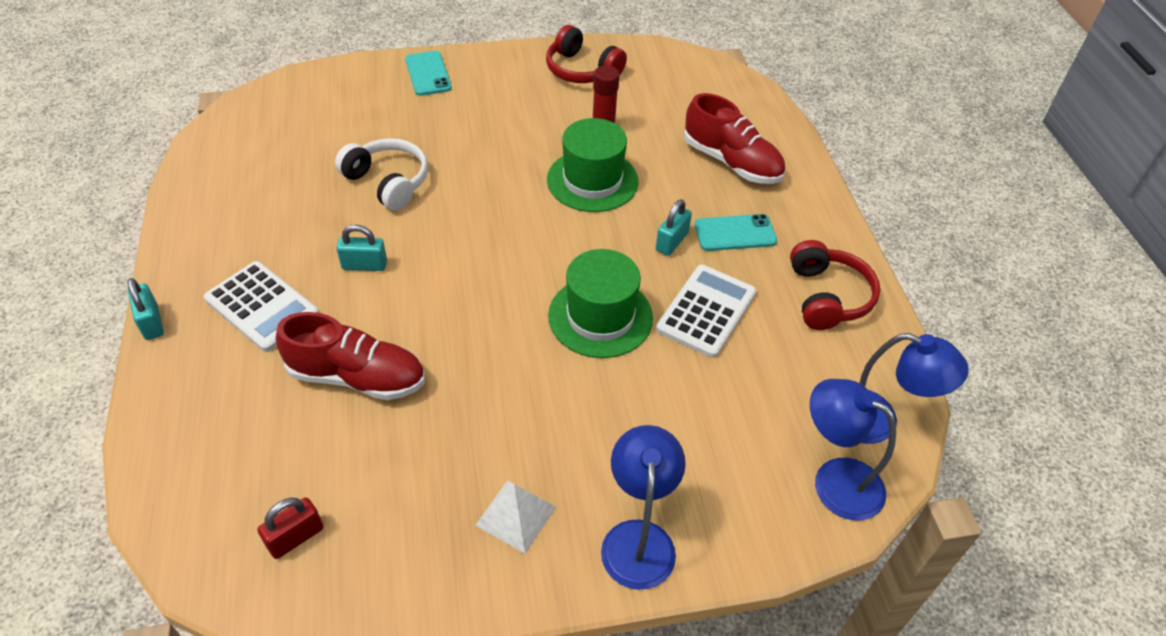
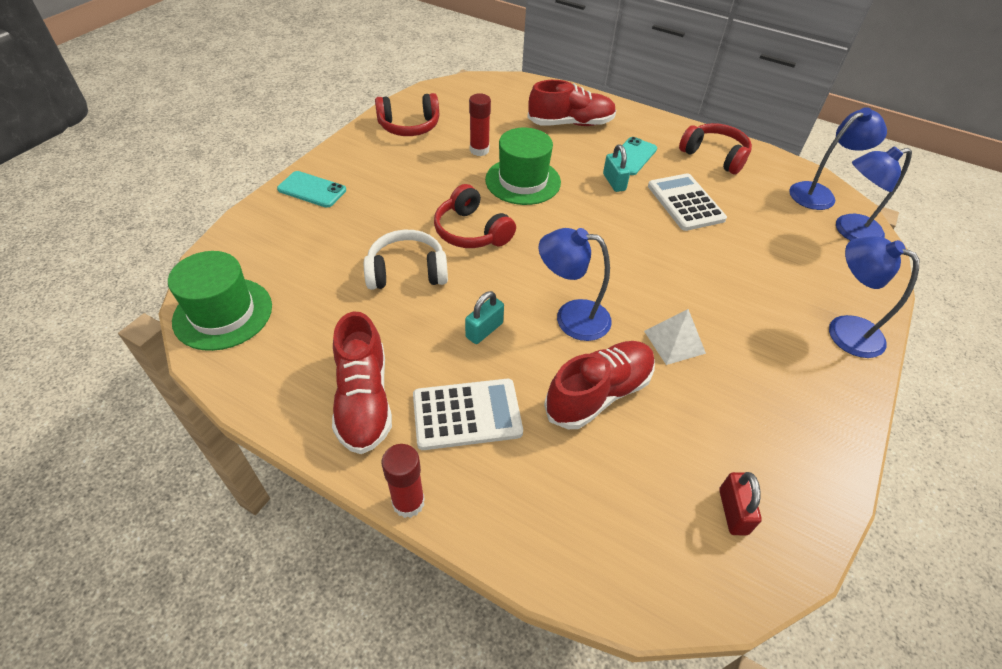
camera: 50 degrees left, 0 degrees up
(151, 322) = (408, 502): turquoise padlock -> red glue stick
(228, 242) = (364, 400): none -> red shoe
(435, 311) = (571, 318): none -> blue lamp
(480, 189) = (471, 231): none -> red headphones
(516, 516) = (791, 376): white pyramid -> white pyramid (674, 342)
(600, 316) = (650, 245): green hat -> green hat (223, 313)

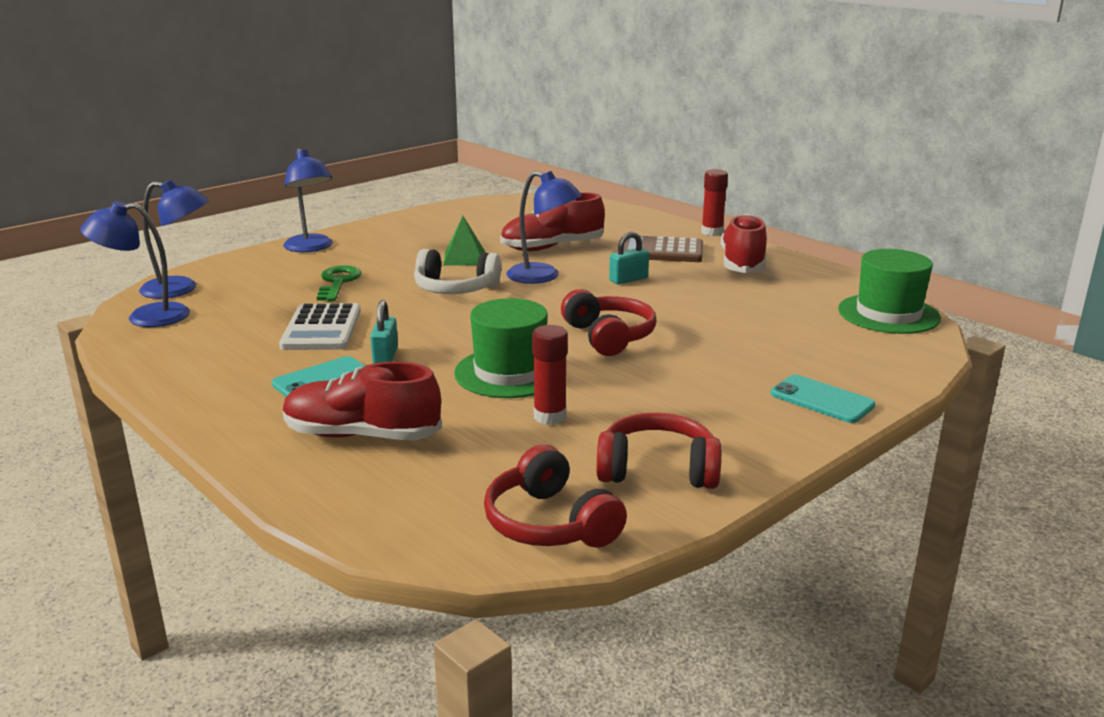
camera: 160 degrees left, 25 degrees down
(407, 272) = (694, 317): white headphones -> white headphones (455, 289)
(467, 414) = (661, 251): white calculator -> brown calculator
(674, 342) = (464, 258): white pyramid -> green pyramid
(714, 156) = (203, 365): red headphones -> red headphones (550, 523)
(733, 511) = (505, 211): red padlock -> none
(743, 267) = (338, 282): none -> green key

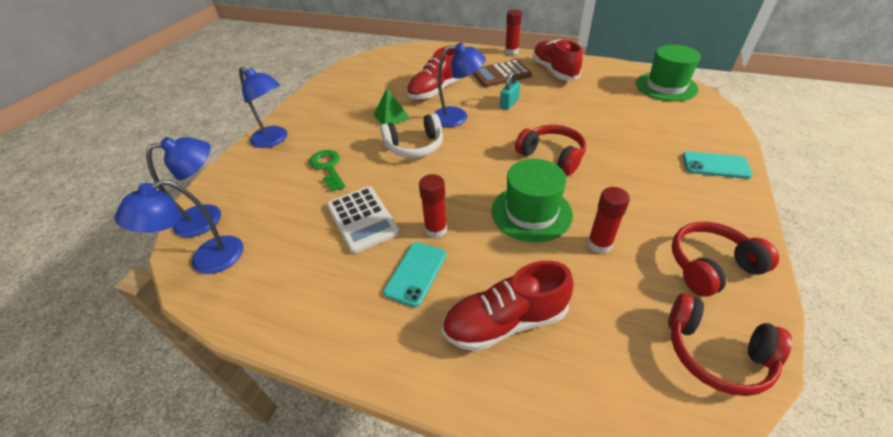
camera: 25 degrees left, 20 degrees up
(385, 356) = (436, 230): turquoise padlock -> red glue stick

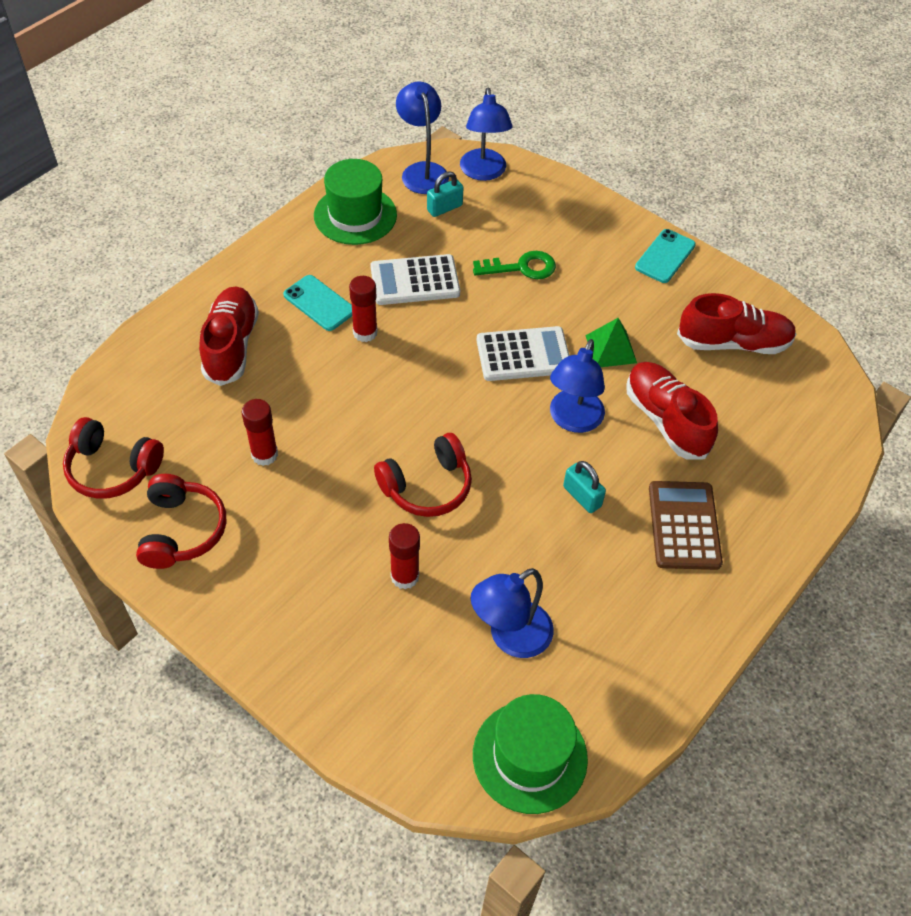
camera: 105 degrees right, 10 degrees up
(262, 228) = (444, 208): none -> turquoise padlock
(274, 140) = (607, 228): blue lamp -> blue lamp (510, 637)
(415, 146) = (523, 355): white headphones -> white calculator
(511, 52) = (772, 581): red glue stick -> red glue stick (405, 576)
(531, 212) = (342, 419): green hat -> green hat (355, 215)
(554, 71) = (663, 611): red shoe -> red shoe (733, 343)
(715, 165) = (306, 660): turquoise phone -> turquoise phone (665, 256)
(715, 353) = (112, 468): red headphones -> red headphones turned 120 degrees counterclockwise

